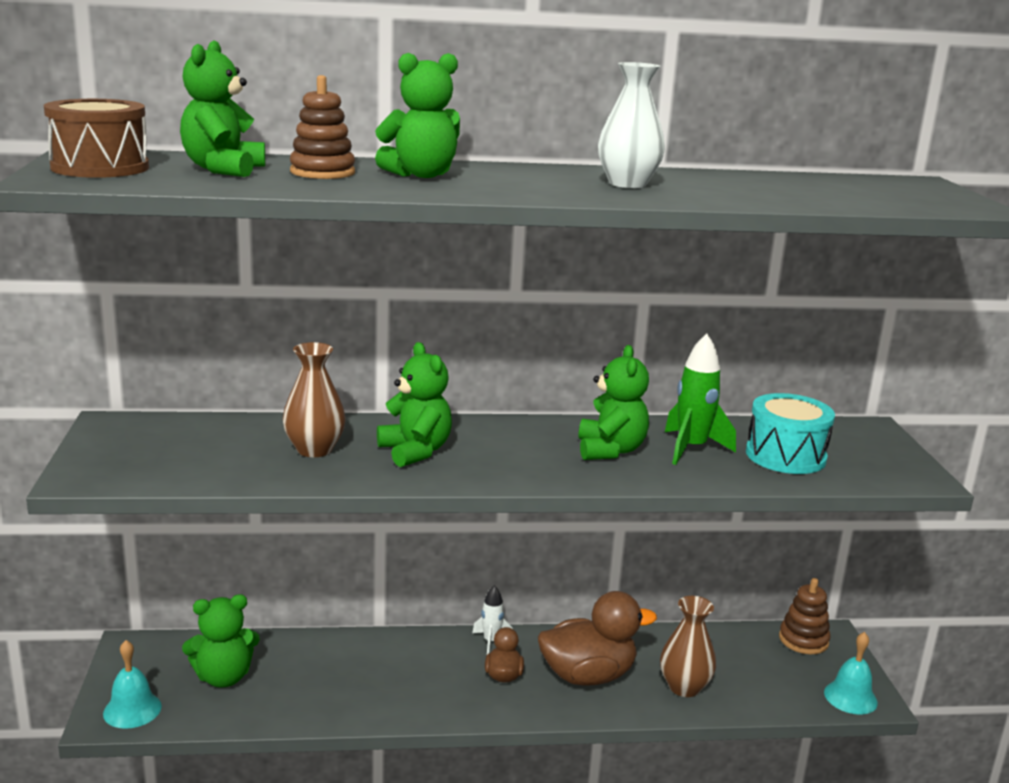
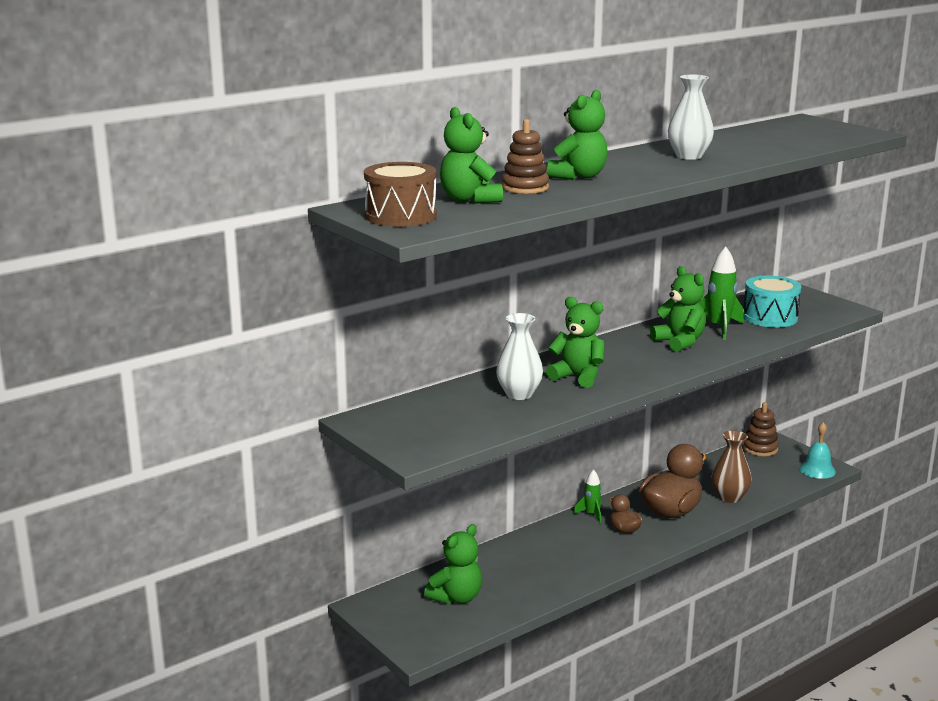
camera: 30 degrees left, 0 degrees up
(132, 709) = (426, 638): turquoise bell -> none
(314, 449) = (519, 394): brown vase -> white vase
(491, 642) = (591, 514): white rocket -> green rocket

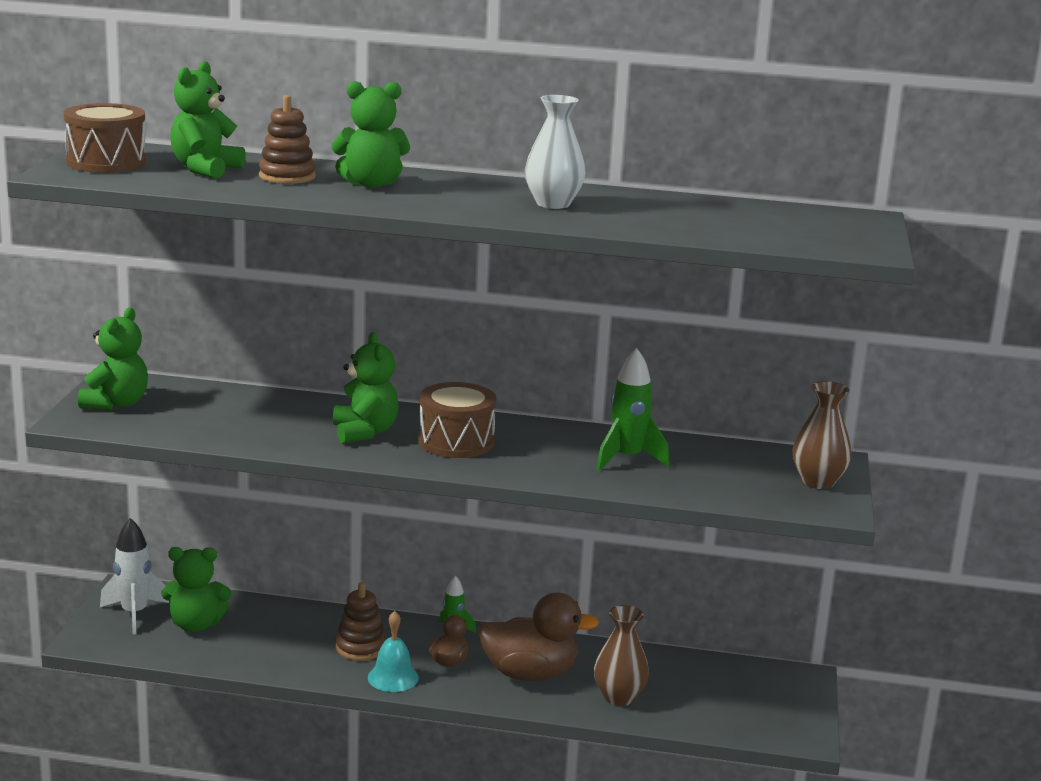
camera: 45 degrees right, 0 degrees up
(406, 615) = (134, 614): none -> white rocket
(519, 394) = (277, 421): white vase -> none
(631, 359) = (456, 442): none -> brown drum
(679, 342) = (546, 451): green teddy bear -> green teddy bear (116, 403)
(760, 448) = (771, 677): brown stacking toy -> brown stacking toy (360, 647)
(770, 317) = (716, 475): turquoise drum -> none
(809, 300) = (818, 482): none -> brown vase
(817, 470) = (783, 731): turquoise bell -> turquoise bell (393, 677)

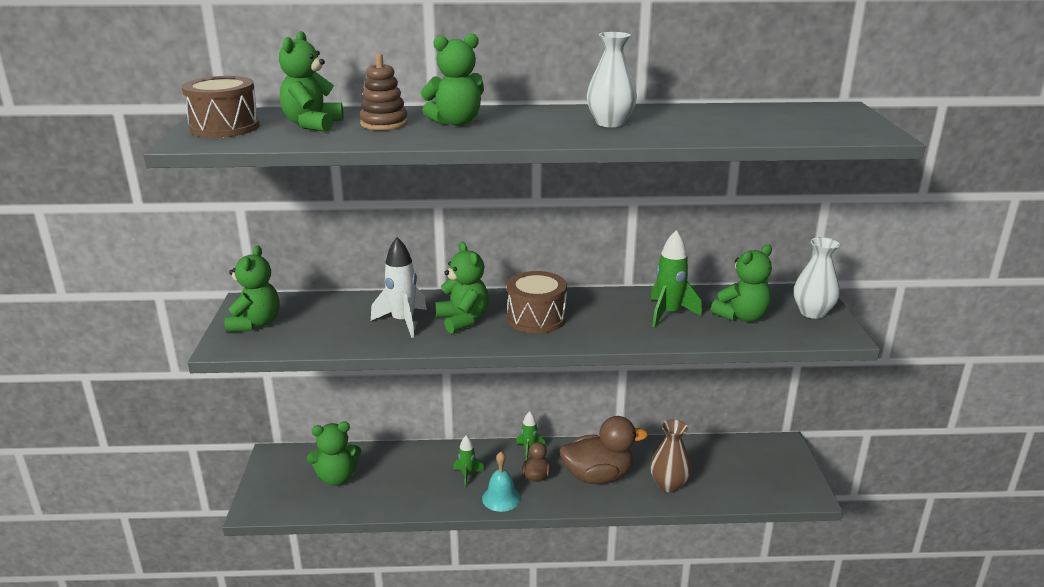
camera: 10 degrees left, 5 degrees up
(134, 614) = (286, 476): white rocket -> white rocket (403, 322)
(360, 647) = (467, 476): brown stacking toy -> green rocket
(720, 474) = (742, 316): none -> green teddy bear
(818, 482) = (812, 312): brown vase -> white vase

